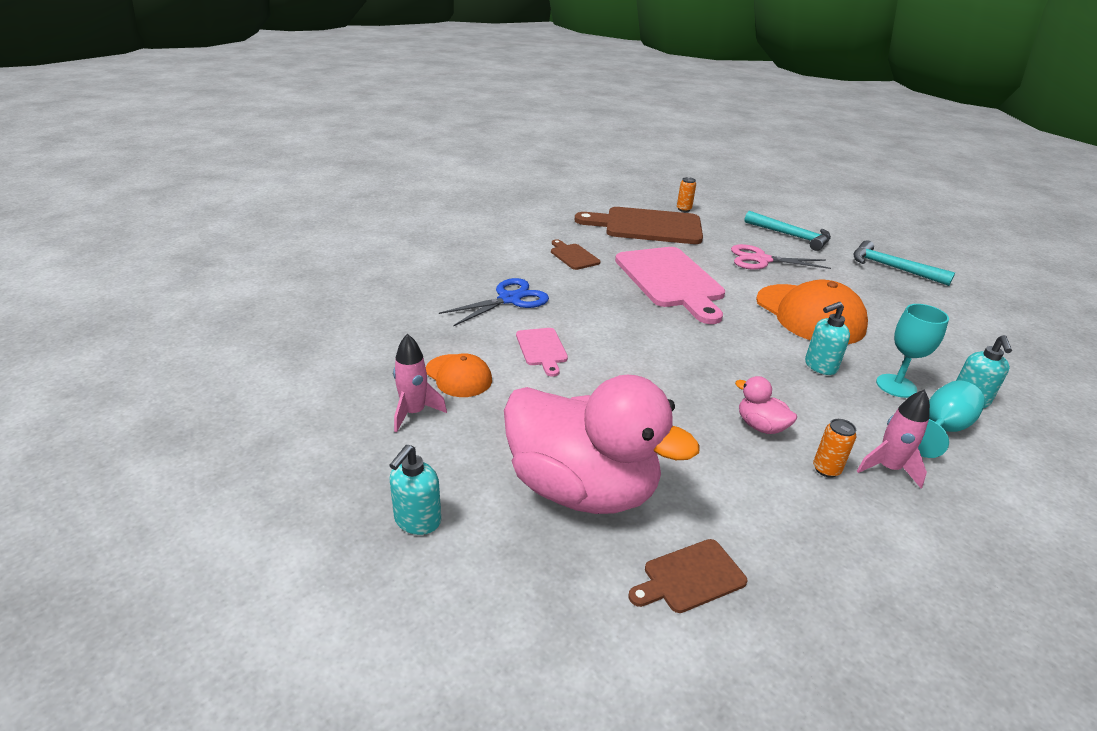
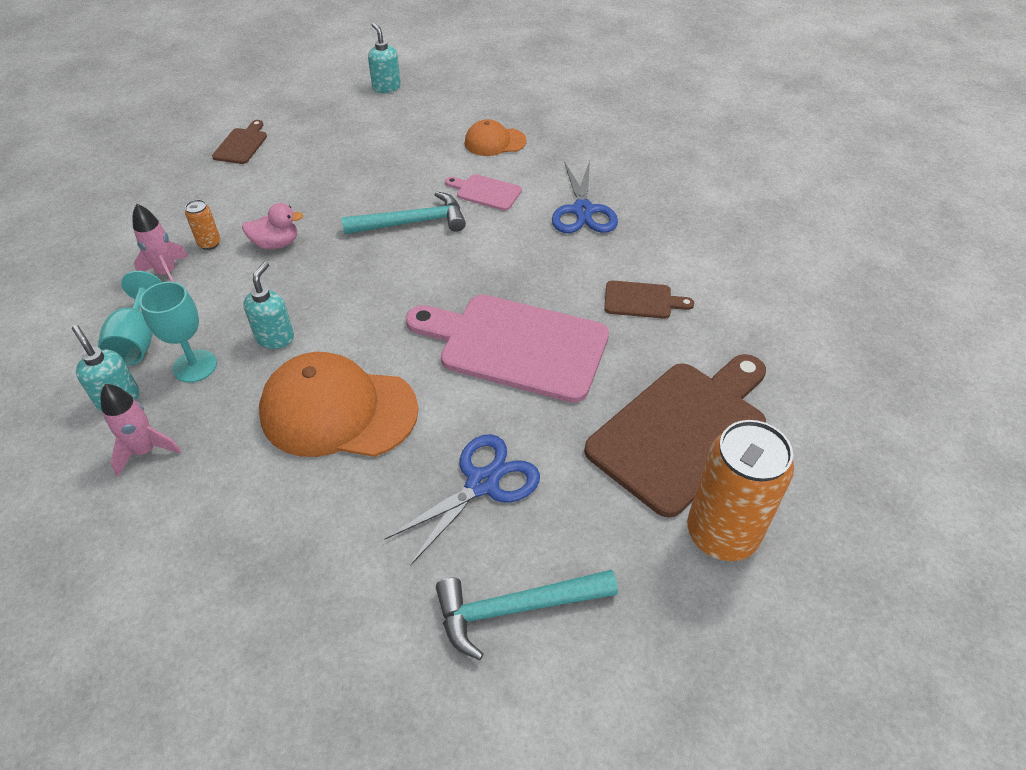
camera: 130 degrees right, 15 degrees up
(414, 413) = (474, 113): pink rocket -> pink rocket (145, 450)
(582, 488) = (336, 142): pink duck -> none
(683, 209) = (722, 534): orange can -> orange can, size x2.32
(761, 260) = (482, 483): pink scissors -> blue scissors
(892, 268) = (310, 649): turquoise hammer -> turquoise hammer (412, 223)

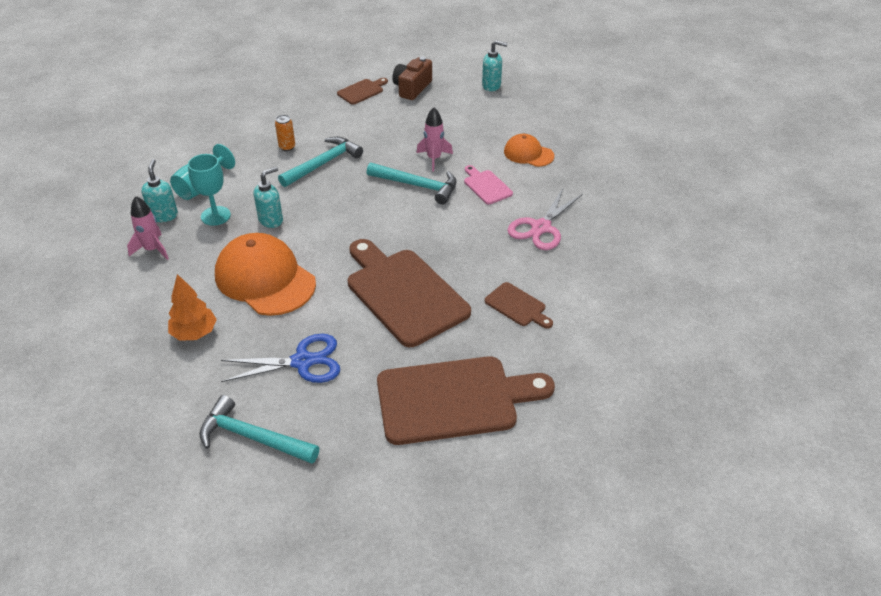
camera: 35 degrees right, 5 degrees down
(167, 273) = (249, 155): pink rocket -> pink rocket (434, 159)
(276, 244) = (323, 164): pink duck -> turquoise hammer
(299, 120) = (412, 88): none -> brown camera
(313, 525) = (194, 333): none -> orange tree
(386, 87) = (491, 86): turquoise soap dispenser -> turquoise soap dispenser turned 90 degrees clockwise
(515, 346) = (403, 293): pink cutting board -> brown cutting board
(583, 211) = (541, 227): blue scissors -> pink scissors
(722, 534) = (412, 471): orange can -> none

